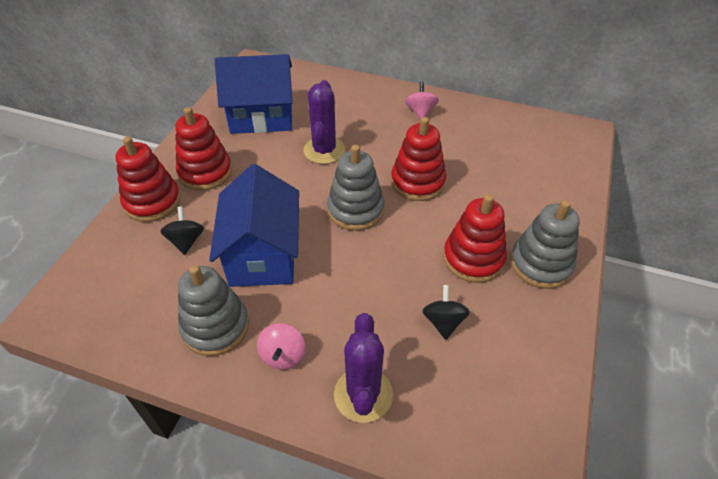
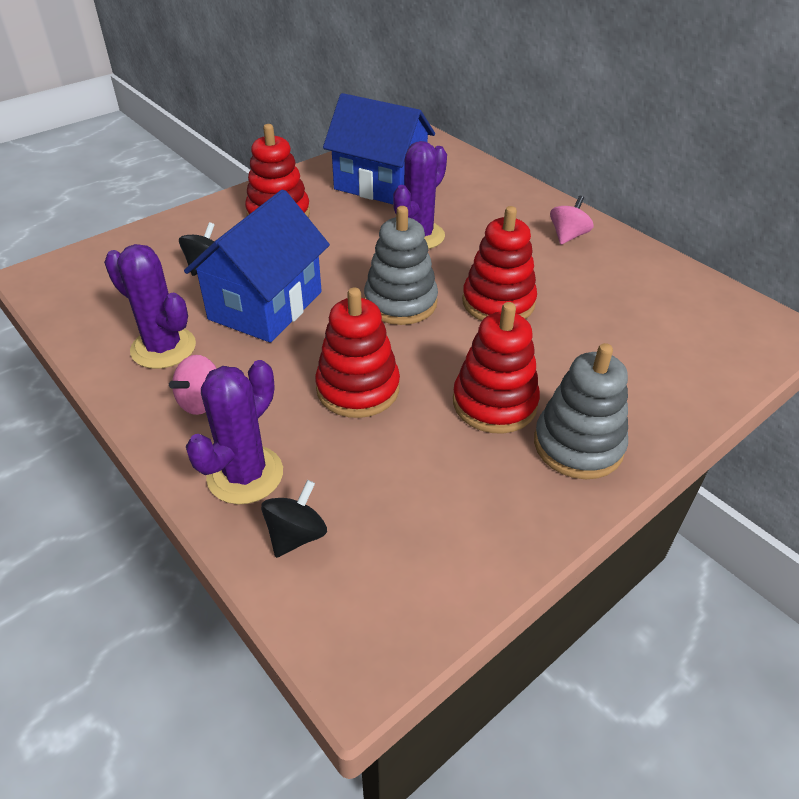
camera: 30 degrees right, 5 degrees down
(152, 201) = (207, 221): red stacking toy -> red stacking toy (358, 388)
(215, 327) = (163, 348): grey stacking toy -> purple cactus
(443, 322) = (398, 449): black spinning top -> black spinning top (296, 535)

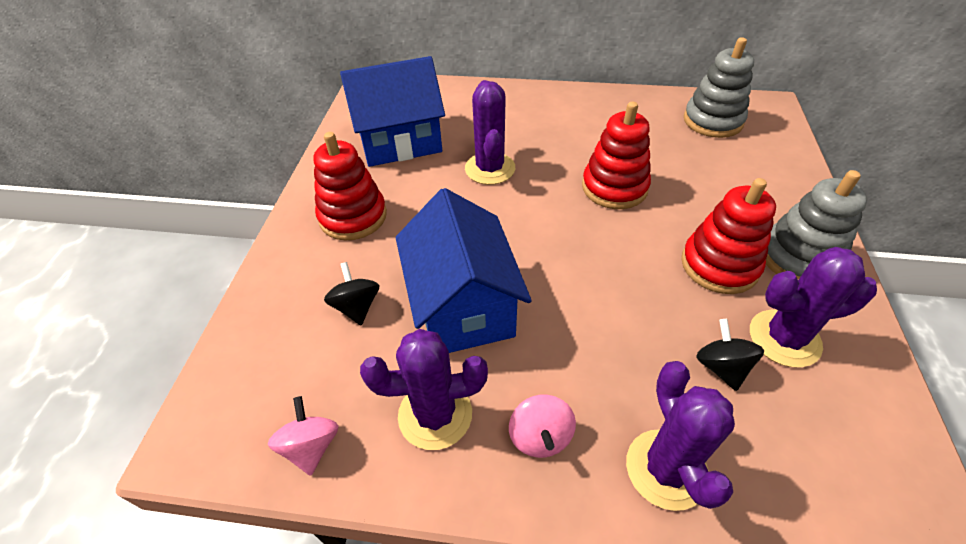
camera: 40 degrees left, 5 degrees up
(296, 535) = (769, 483): black spinning top -> black spinning top (721, 367)
(358, 388) = (630, 324): red stacking toy -> none
(400, 302) = (555, 231): grey stacking toy -> grey stacking toy (712, 121)
(461, 479) = (784, 338): none -> purple cactus
(568, 236) = (583, 110): pink spinning top -> pink spinning top (311, 446)

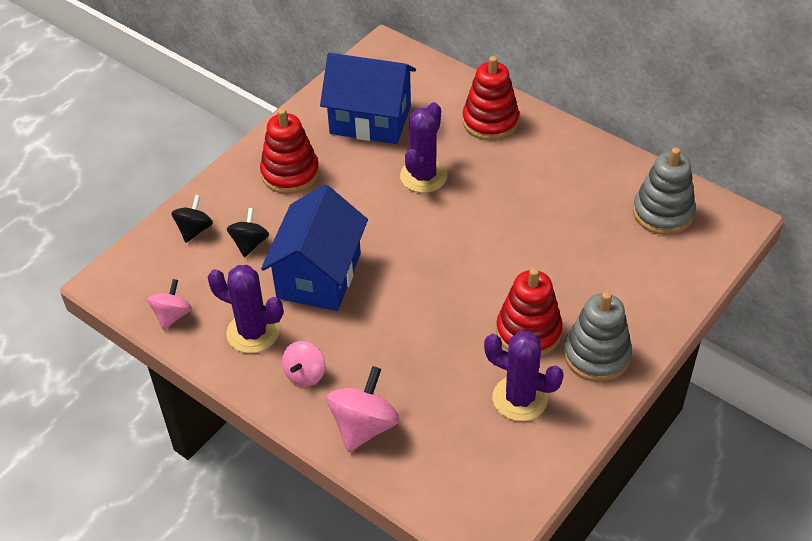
camera: 30 degrees right, 0 degrees up
(614, 187) = (509, 236): red stacking toy -> red stacking toy (490, 121)
(666, 469) = (364, 426): purple cactus -> pink spinning top
(721, 367) = (456, 393): black spinning top -> black spinning top (194, 230)

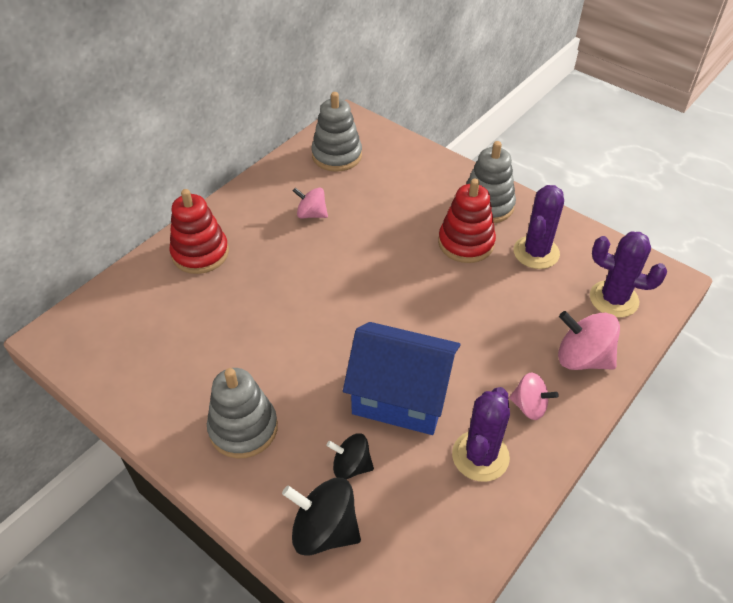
camera: 90 degrees left, 0 degrees up
(172, 315) = (460, 544): pink spinning top -> pink spinning top (311, 214)
(194, 230) = (324, 530): black spinning top -> black spinning top, size x1.58
(290, 173) = (243, 428): red stacking toy -> grey stacking toy
(370, 120) = (172, 351): blue house -> none
(423, 176) = (268, 307): purple cactus -> purple cactus (613, 299)

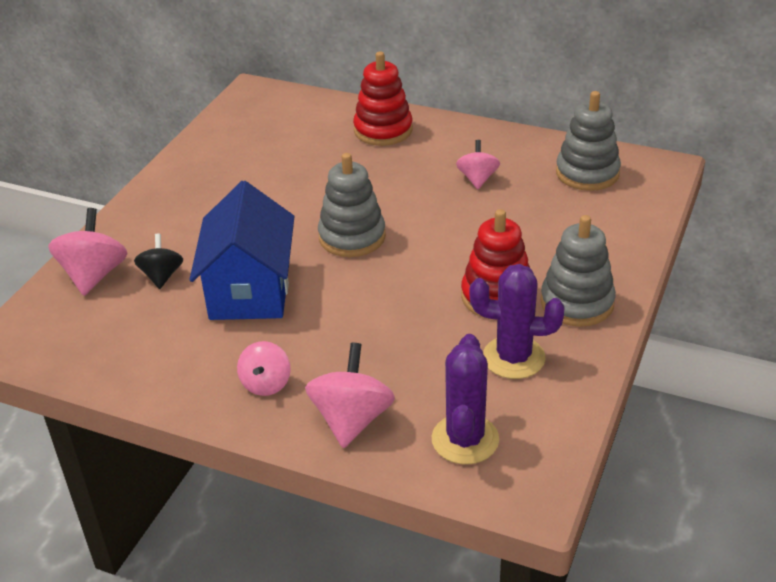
camera: 75 degrees right, 10 degrees down
(243, 428) = (187, 207): grey stacking toy -> grey stacking toy (352, 237)
(324, 530) = (94, 275): black spinning top -> pink spinning top
(480, 456) = (192, 356): purple cactus -> none

